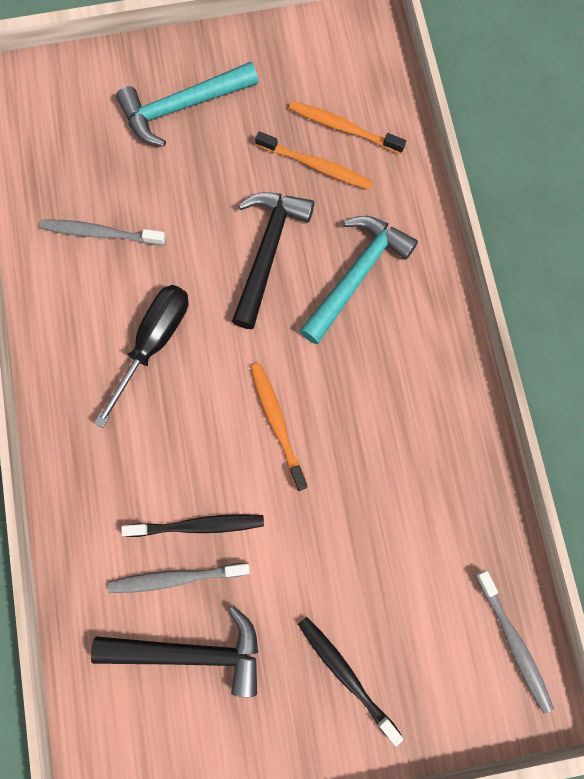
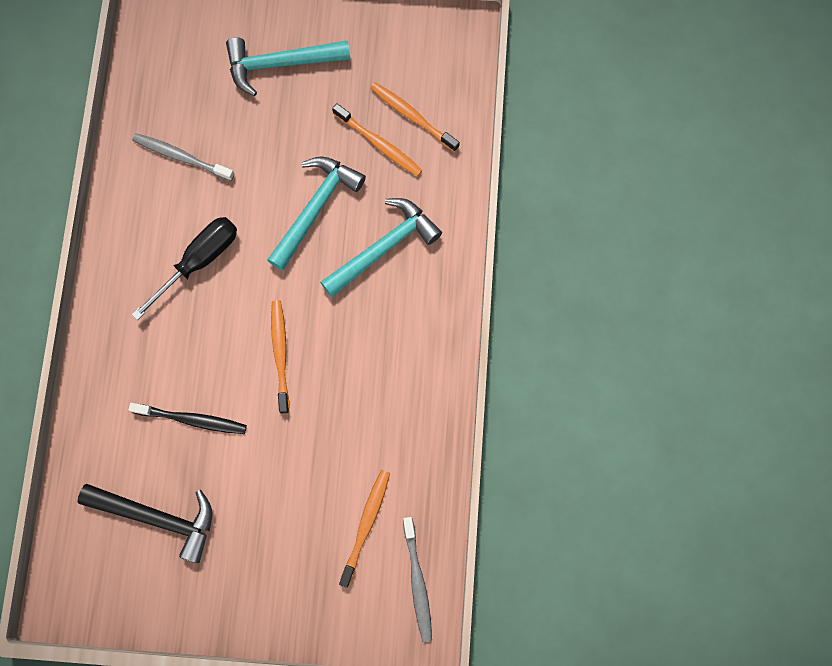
camera: 15 degrees right, 0 degrees up
(176, 578) = (163, 456): grey toothbrush -> none
(267, 252) = (315, 208): black hammer -> turquoise hammer
(346, 675) = (275, 569): black toothbrush -> none
(434, 593) = (366, 525): none -> orange toothbrush

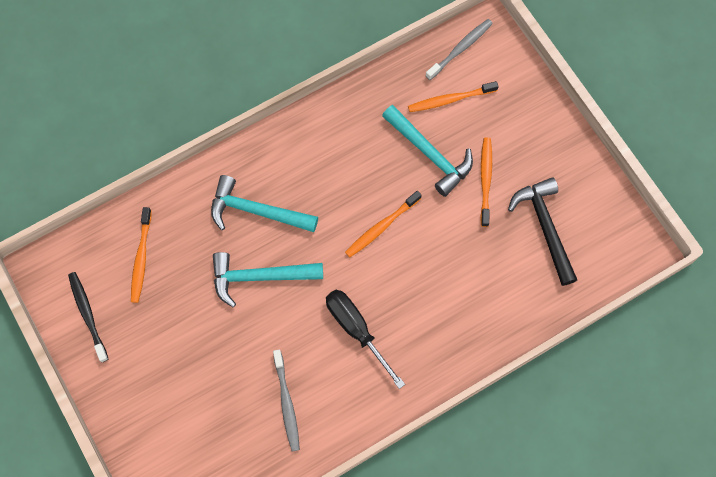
camera: 125 degrees left, 5 degrees down
(192, 419) = (468, 252): black toothbrush -> black toothbrush (88, 315)
(199, 261) = (356, 330): black screwdriver -> black screwdriver turned 45 degrees clockwise
(281, 64) = (160, 384): turquoise hammer -> turquoise hammer (429, 154)
(379, 144) = (179, 267): orange toothbrush -> orange toothbrush (485, 180)

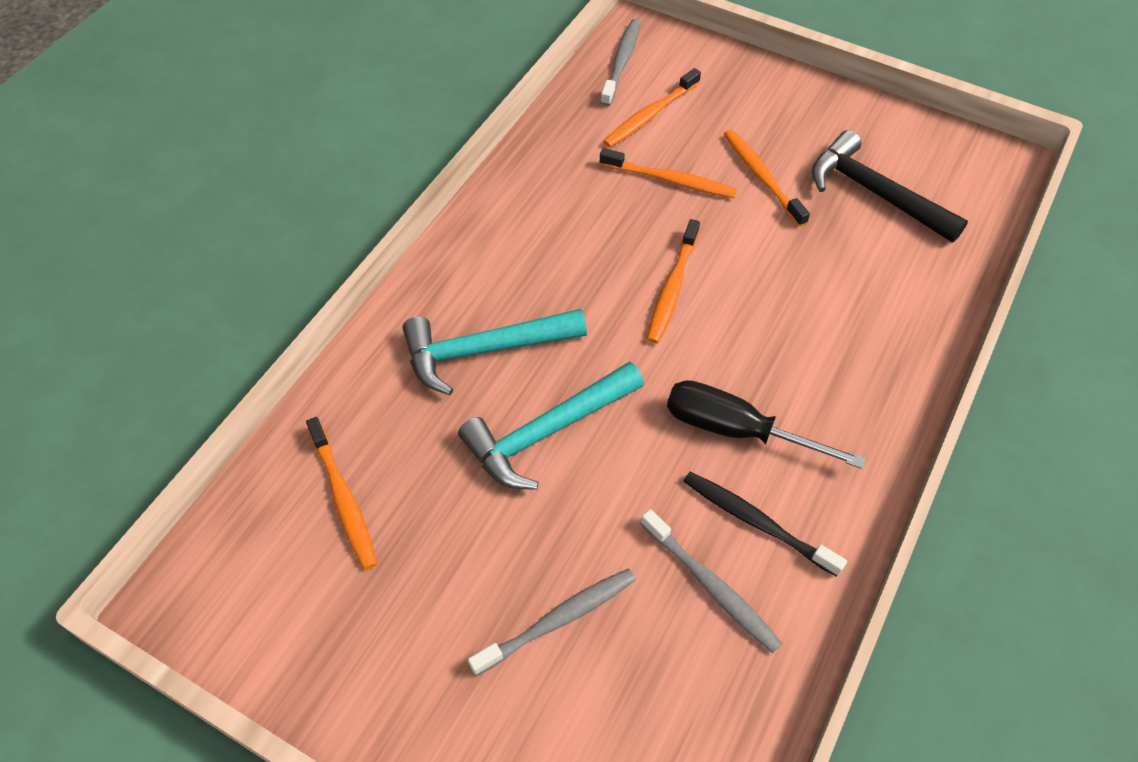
camera: 30 degrees left, 15 degrees down
(88, 315) = (300, 630): black toothbrush -> black toothbrush (756, 522)
(205, 378) = (558, 620): none -> grey toothbrush
(429, 154) = (670, 180): turquoise hammer -> orange toothbrush

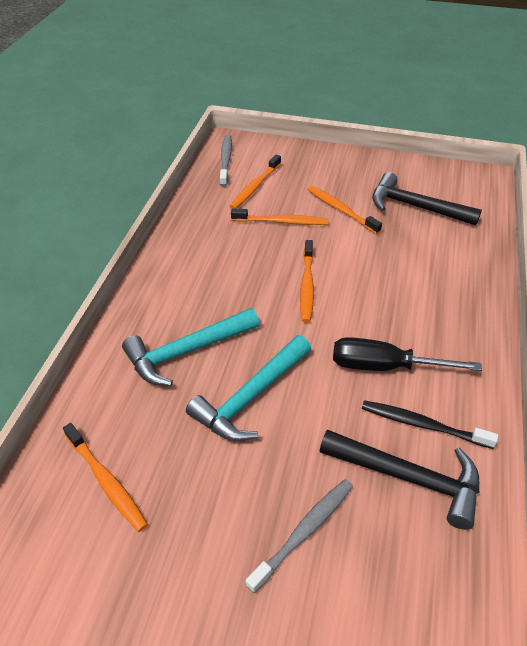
camera: 15 degrees left, 10 degrees down
(711, 586) = (408, 478): grey toothbrush -> black hammer

